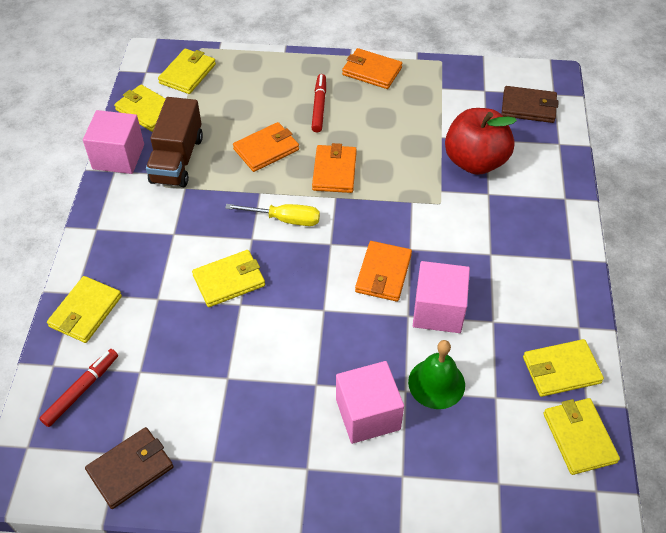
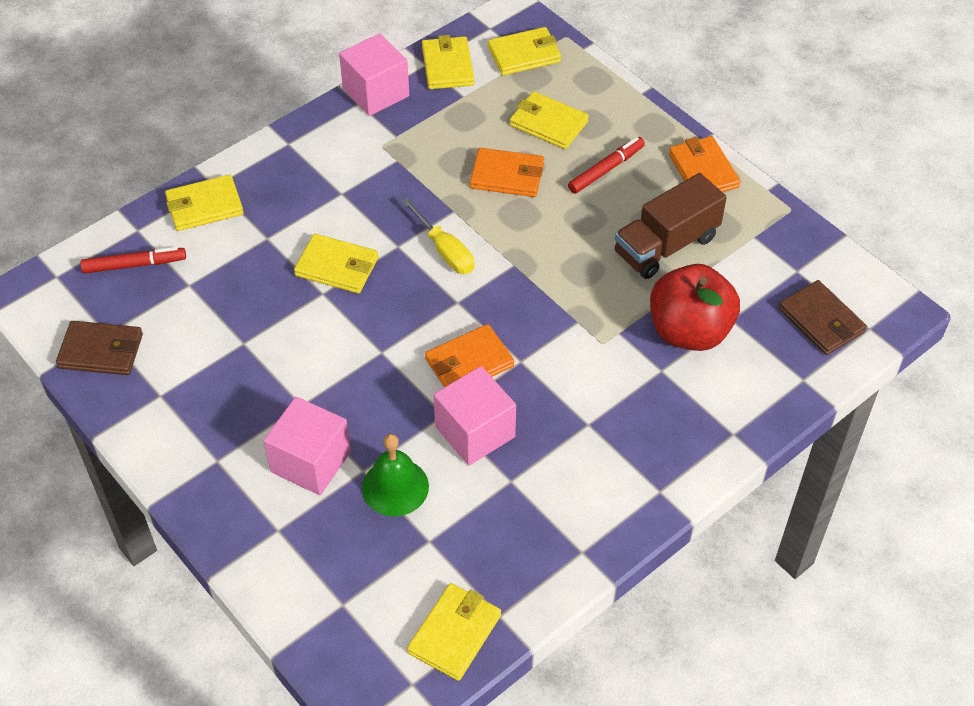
camera: 45 degrees right, 0 degrees up
(177, 159) = (420, 130): brown truck -> brown truck (666, 245)
(334, 171) = (542, 240): orange wallet -> none
(561, 370) = (515, 570): yellow wallet -> yellow wallet (548, 123)

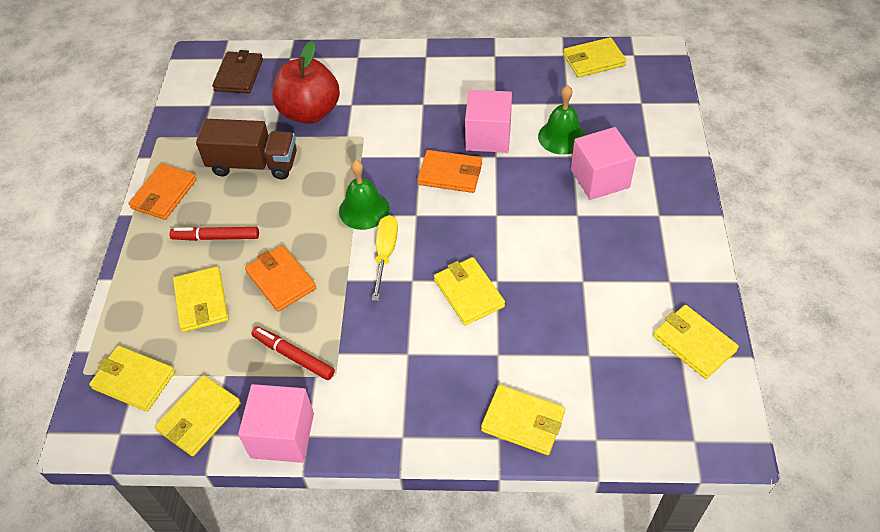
camera: 135 degrees left, 0 degrees up
(101, 351) = (694, 343): brown wallet -> yellow wallet
(134, 265) = (620, 404): red marker -> red marker (293, 356)
(510, 274) = (364, 210): none -> green bell

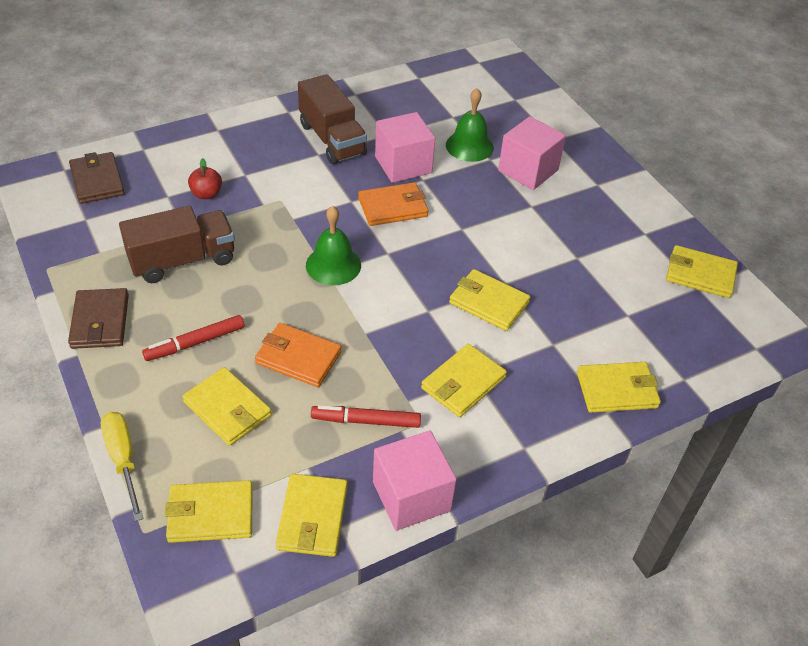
camera: 35 degrees left, 5 degrees down
(164, 194) = (100, 321): orange wallet -> brown wallet
(310, 112) = (206, 194): red apple -> red apple, size x0.45
(385, 254) = (385, 297): yellow screwdriver -> yellow screwdriver (123, 460)
(444, 93) = (332, 139): none -> brown truck
(593, 60) = (448, 75): yellow wallet -> yellow wallet (463, 383)

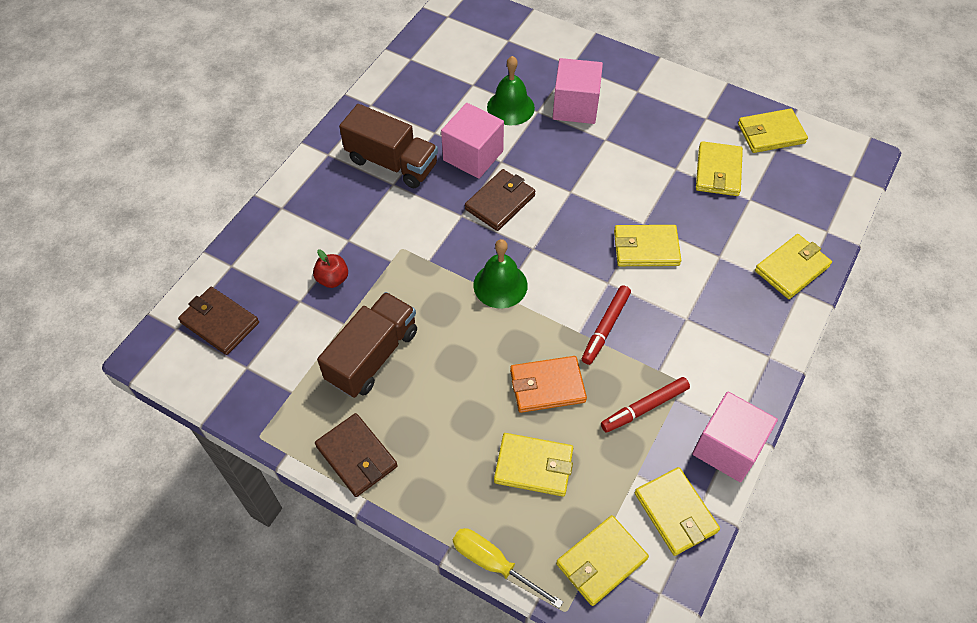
camera: 30 degrees left, 10 degrees up
(195, 343) = (454, 425): red marker -> red marker (605, 328)
(393, 207) = (500, 202): orange wallet -> brown wallet
(463, 383) = (685, 330): yellow wallet -> yellow wallet (718, 171)

